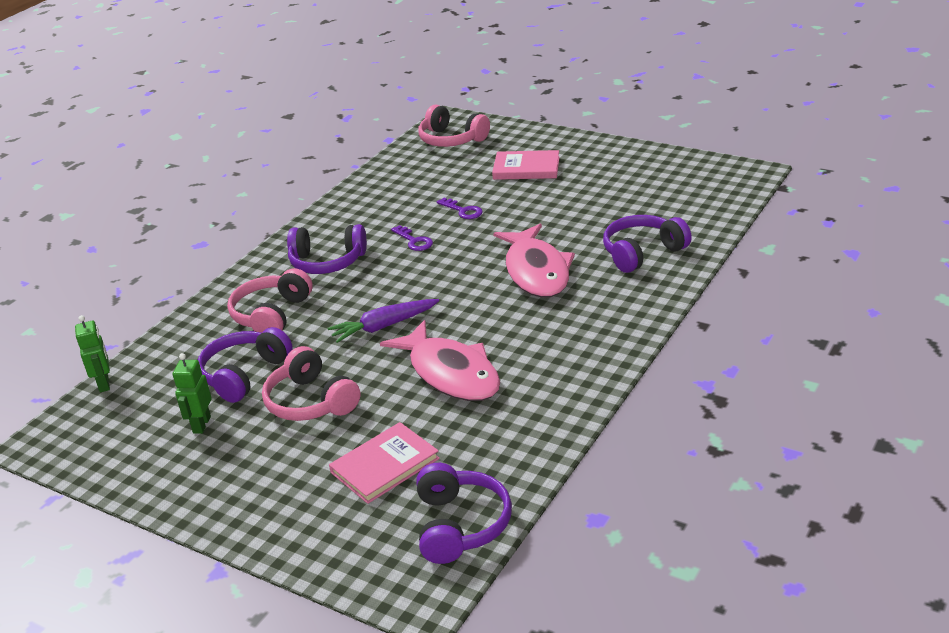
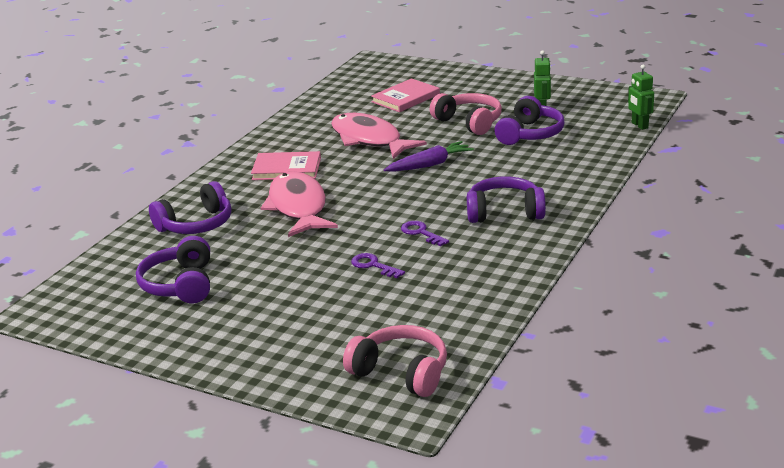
camera: 175 degrees right, 5 degrees down
(271, 315) = (533, 170): pink headphones -> none
(460, 525) = (355, 80): purple headphones -> purple headphones (180, 285)
(526, 168) = (298, 322): pink book -> pink book (286, 169)

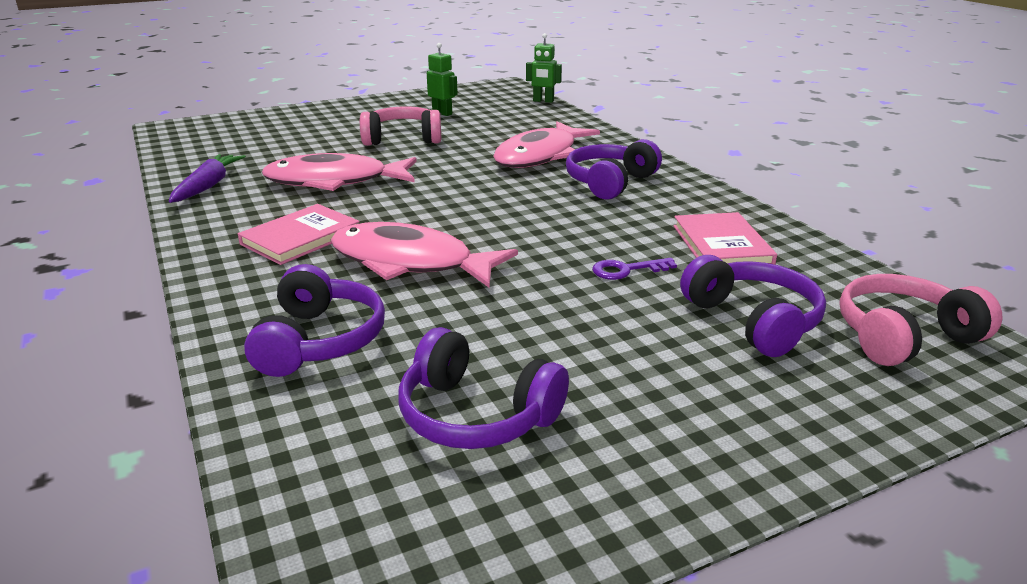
camera: 55 degrees left, 0 degrees up
(405, 98) = (288, 142): pink book -> pink book (721, 245)
(421, 233) = (590, 225): purple key -> none
(429, 165) = (451, 177): purple carrot -> purple carrot (208, 186)
(515, 173) = (540, 156): none -> pink fish
(530, 134) = (478, 130): purple headphones -> purple headphones (753, 320)

